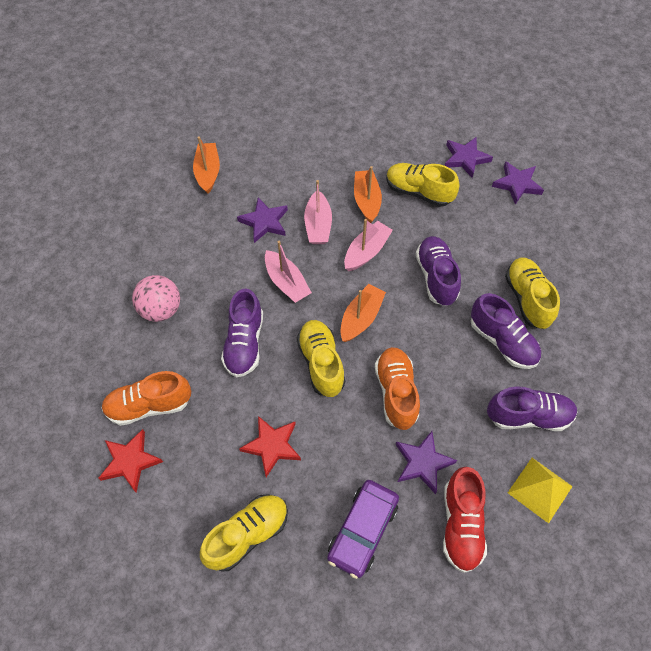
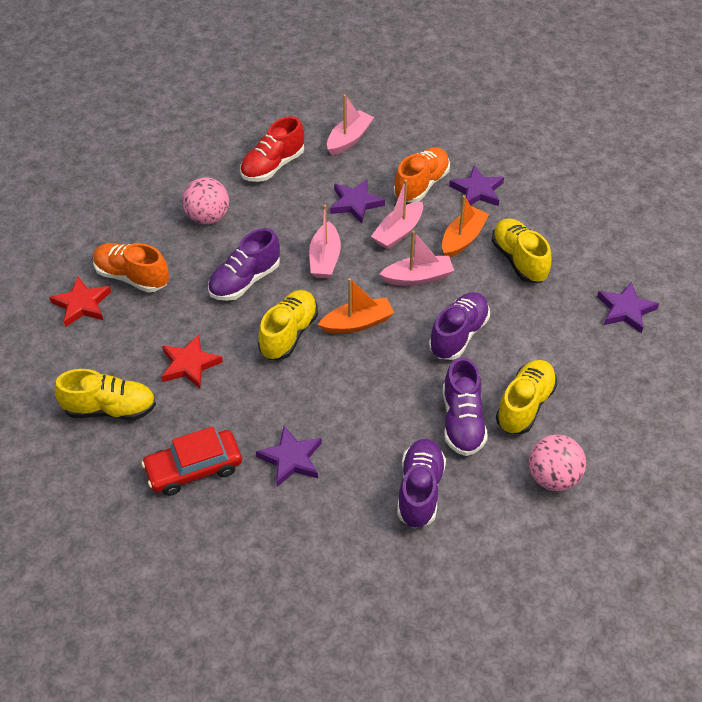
camera: 40 degrees right, 10 degrees down
(208, 172) = (349, 139): orange boat -> pink boat
(362, 530) = (194, 468): purple car -> red car
(396, 392) = (325, 395): orange shoe -> orange shoe (421, 185)
(461, 524) = (273, 522): red shoe -> red shoe (273, 166)
(465, 158) = (597, 259): purple star -> purple star (477, 191)
(528, 416) = (420, 491): purple shoe -> purple shoe turned 120 degrees counterclockwise
(540, 489) = (367, 548): yellow pyramid -> none
(594, 339) = (553, 477): none -> pink ball

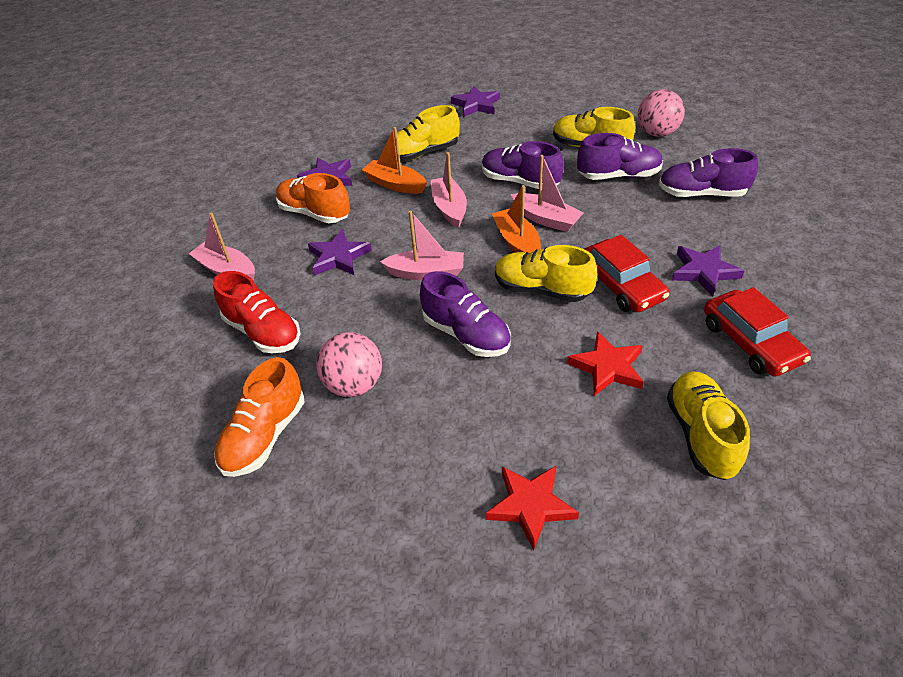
camera: 90 degrees left, 5 degrees down
(132, 277) = (470, 452): orange shoe -> orange shoe (265, 436)
(284, 391) = (620, 285): none -> red car
(398, 232) = (385, 224): pink boat -> pink boat (546, 219)

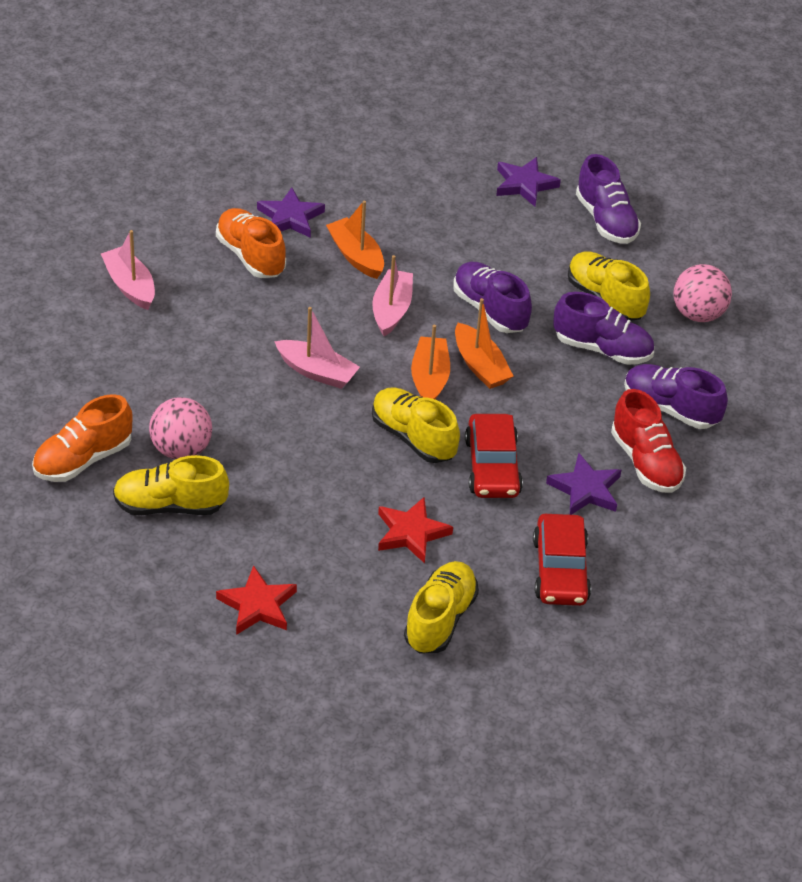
camera: 20 degrees right, 0 degrees up
(263, 332) = (130, 365): red shoe -> red shoe (645, 462)
(338, 257) = (244, 317): purple star -> none
(423, 153) = (413, 228): yellow shoe -> yellow shoe (170, 505)
(466, 334) = (309, 448): purple shoe -> purple shoe (606, 220)
(546, 219) = (480, 366): pink boat -> orange boat

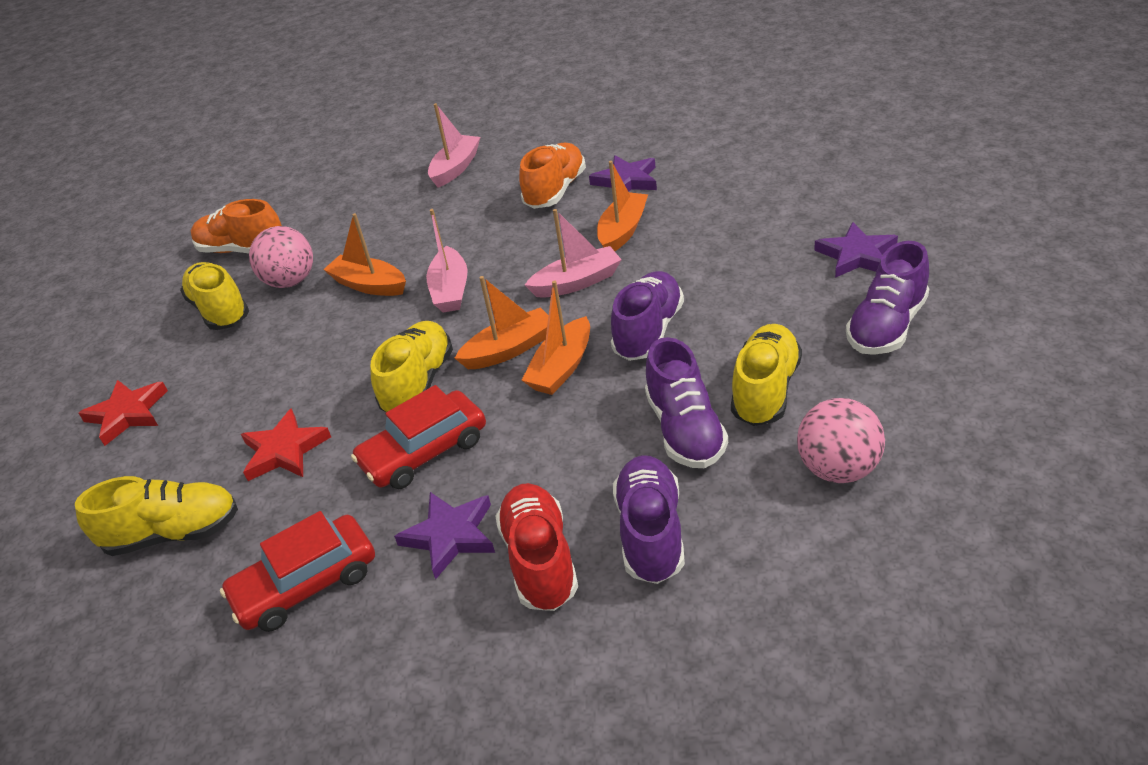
camera: 65 degrees right, 5 degrees down
(249, 409) = (369, 285): none -> orange boat
(645, 462) = (540, 560): red shoe -> red shoe turned 135 degrees clockwise

